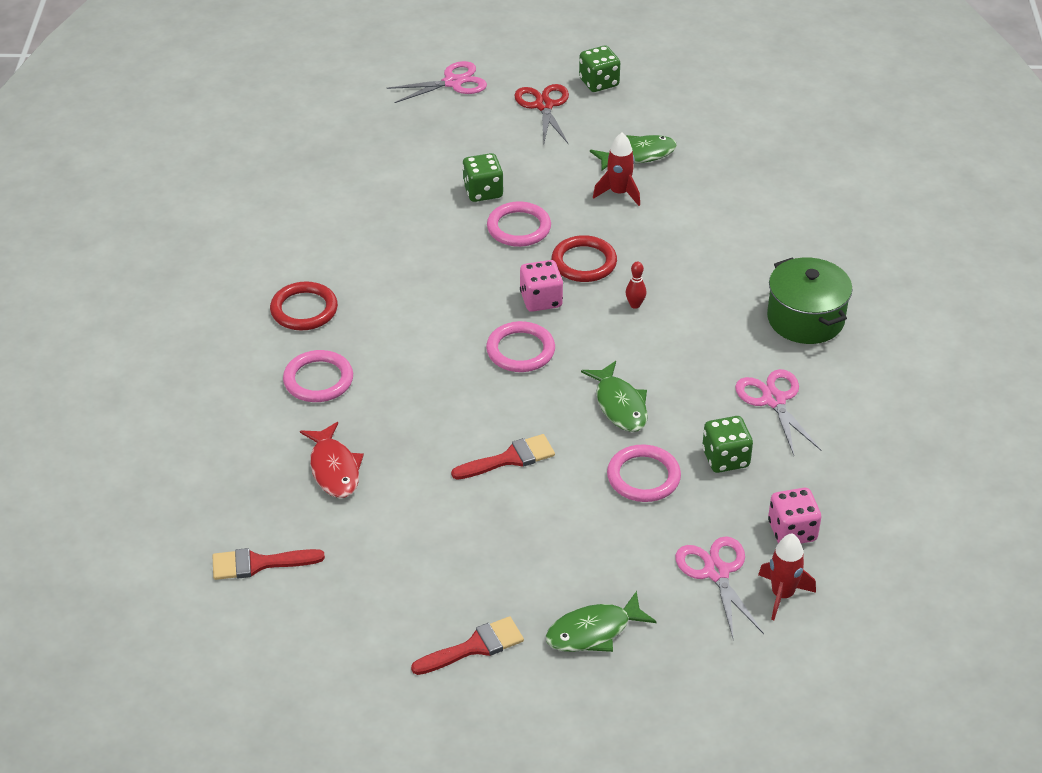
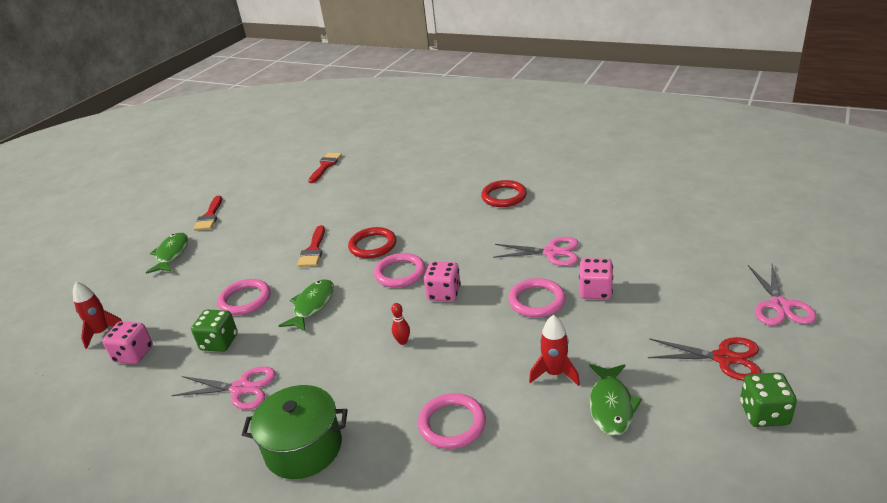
camera: 120 degrees right, 10 degrees down
(318, 380) = (437, 194): pink ring -> pink ring (452, 424)
(334, 468) = (365, 192): red fish -> none
(483, 191) = (595, 291): green dice -> pink dice
(584, 262) = (472, 326): red ring -> red ring (373, 245)
(619, 405) = (312, 305): green fish -> green fish turned 105 degrees clockwise
(716, 572) = (148, 310): pink scissors -> pink scissors (551, 252)

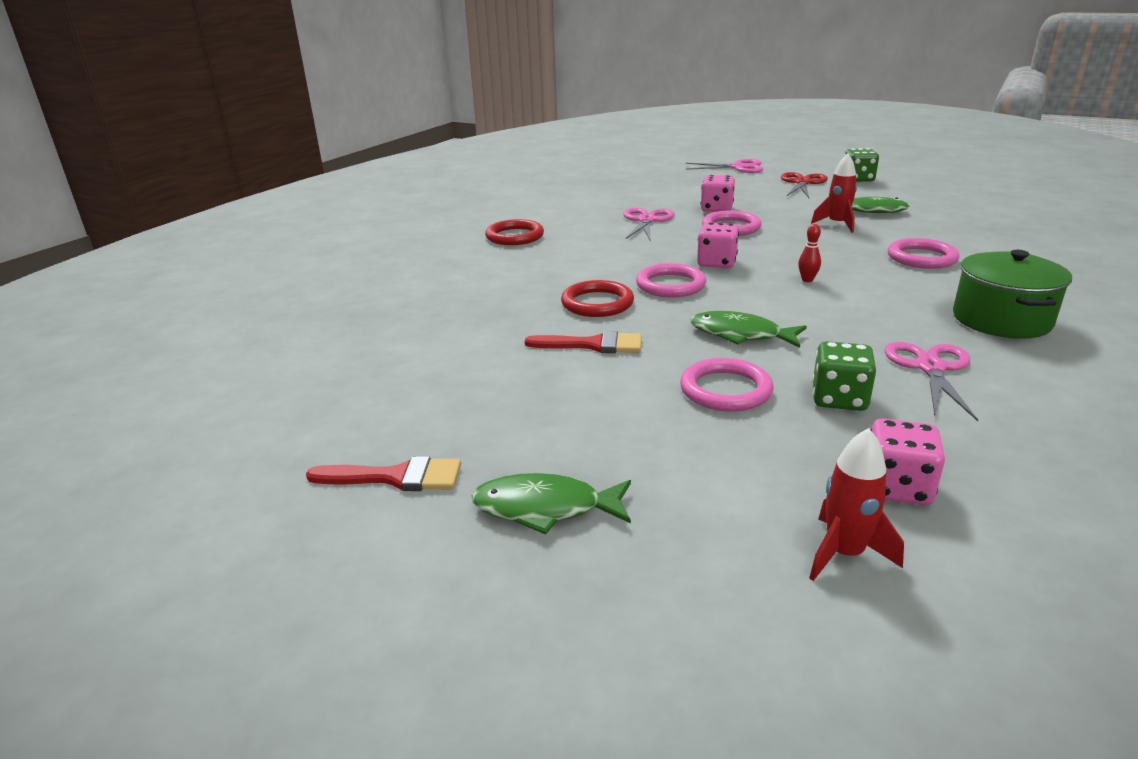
camera: 90 degrees left, 5 degrees down
(325, 166) = (289, 356): red brush -> none

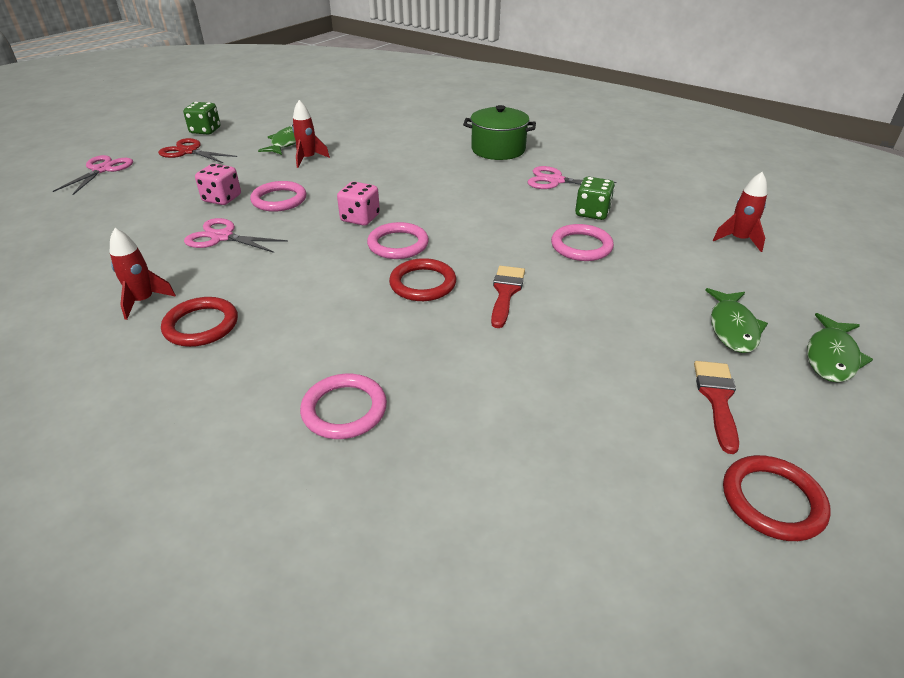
camera: 85 degrees left, 10 degrees up
(235, 497) = (772, 501): none -> red ring
(543, 216) = (143, 301): none -> red rocket
(741, 335) = (500, 229): green fish -> green fish (831, 356)
(807, 280) = (414, 190): red bowling pin -> none
(897, 487) = (680, 216): pink dice -> none
(921, 258) = (394, 147): pink ring -> pink ring (344, 410)

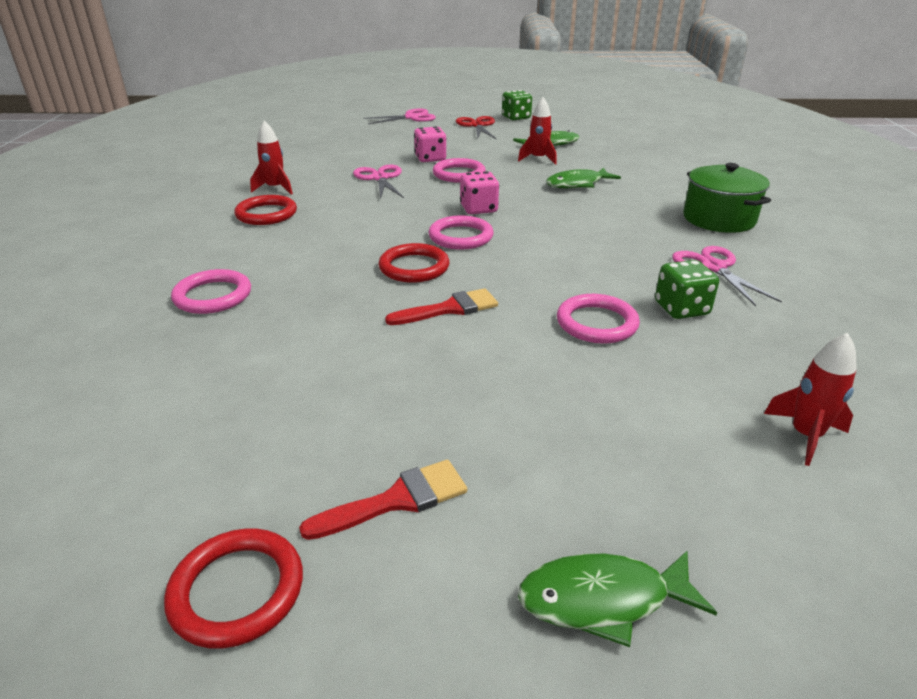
camera: 55 degrees right, 5 degrees down
(732, 328) = (564, 480): green fish -> green fish (577, 184)

